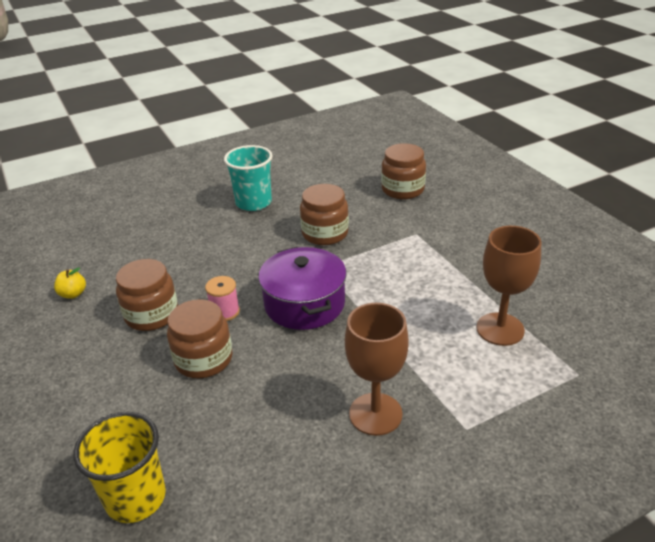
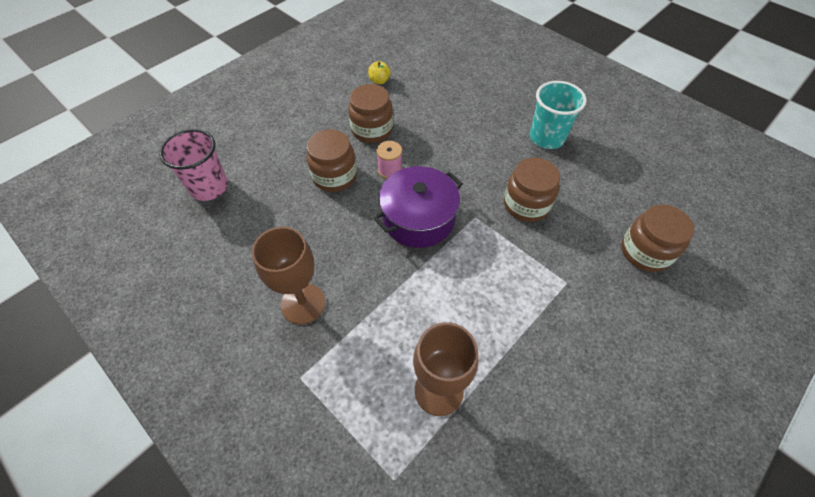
camera: 70 degrees right, 20 degrees up
(136, 498) = (209, 187): yellow cup -> pink cup

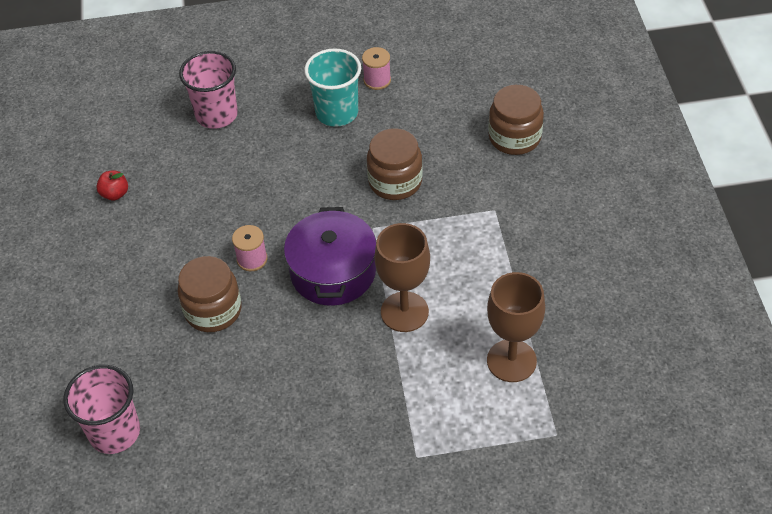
camera: 50 degrees left, 5 degrees down
(303, 304) = (343, 416): brown goblet -> brown goblet (404, 312)
(372, 130) = (182, 242): brown jar -> none
(379, 81) = (115, 194): yellow apple -> red apple
(480, 85) = (216, 115): none -> pink cup
(597, 141) = (377, 80): none -> pink spool

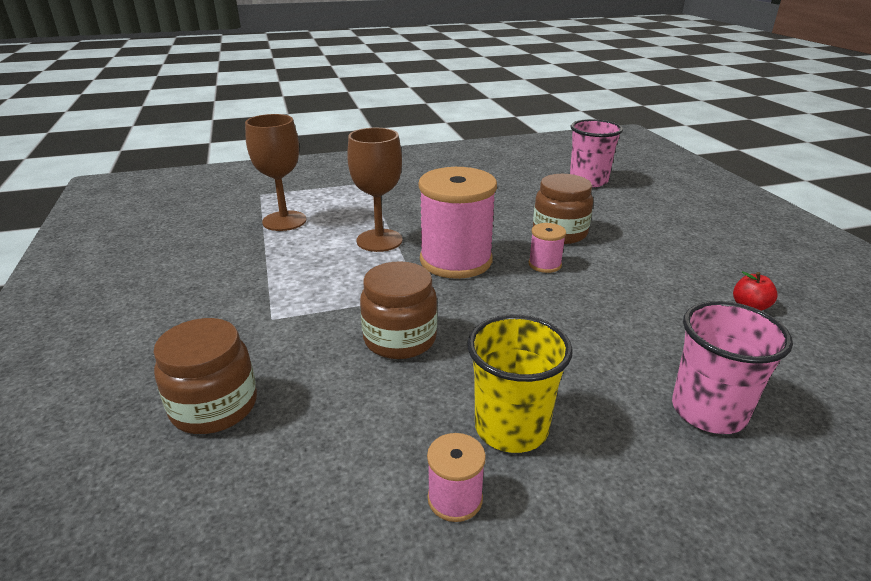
camera: 170 degrees right, 20 degrees down
(333, 272) = (456, 260): purple pot -> pink spool
(337, 113) = (511, 428): turquoise cup -> yellow cup

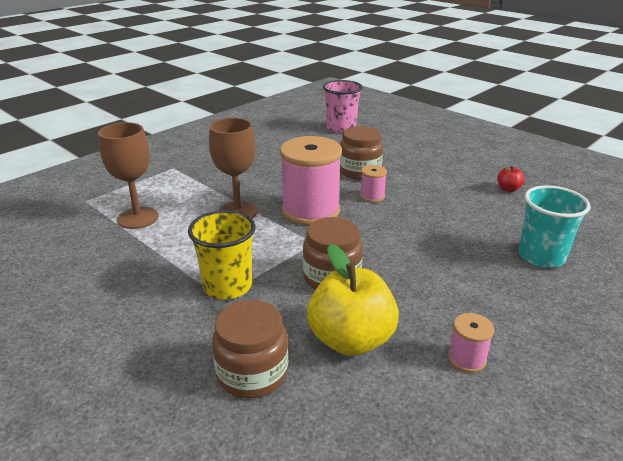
camera: 30 degrees left, 0 degrees up
(345, 415) = (351, 340): none -> yellow apple
(511, 428) = (455, 306): yellow cup -> yellow cup (227, 286)
(708, 411) = (541, 256): pink cup -> turquoise cup

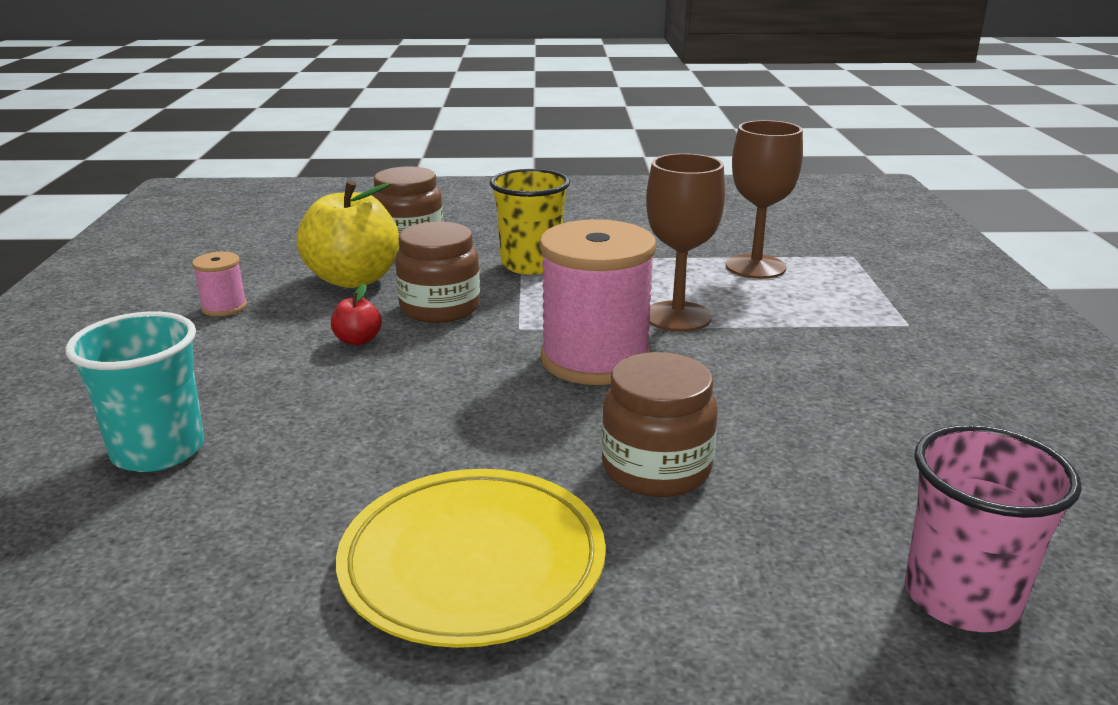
camera: 135 degrees right, 5 degrees down
(372, 196) = (548, 426): pink spool -> none
(446, 175) = (473, 563): none -> yellow plate
(508, 189) = (286, 597): red apple -> red apple (358, 340)

